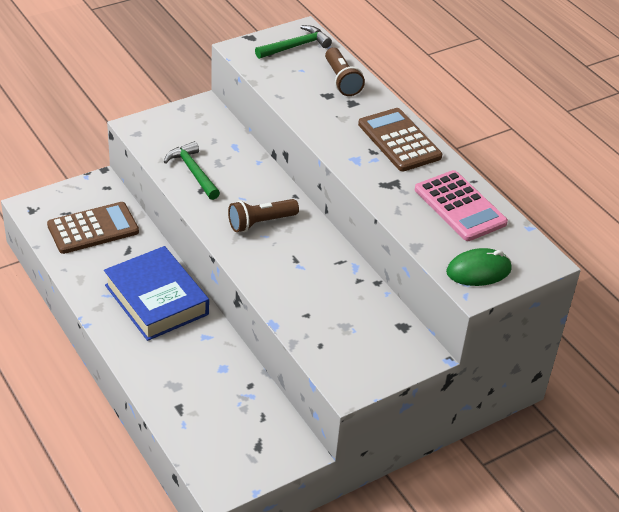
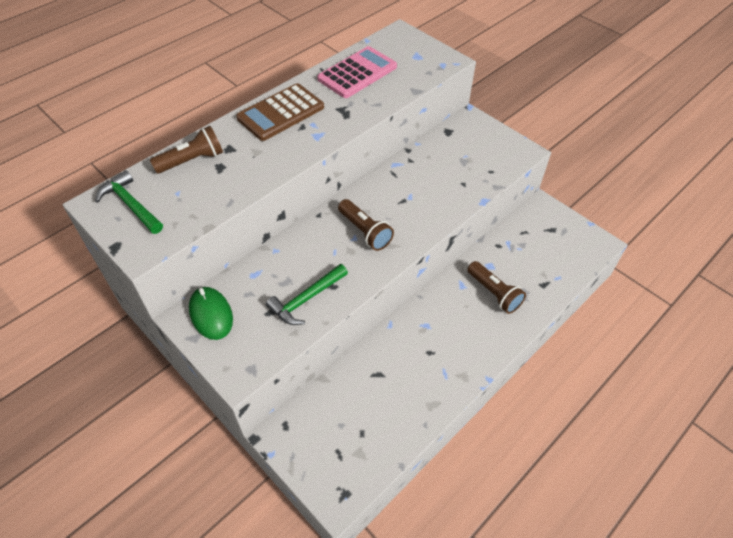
camera: 100 degrees left, 10 degrees up
(93, 229) = (356, 417): brown calculator -> none
(156, 300) = (435, 332): blue book -> none
(184, 360) = (494, 293): none -> brown flashlight
(478, 271) = (427, 59): green mouse -> green mouse (211, 314)

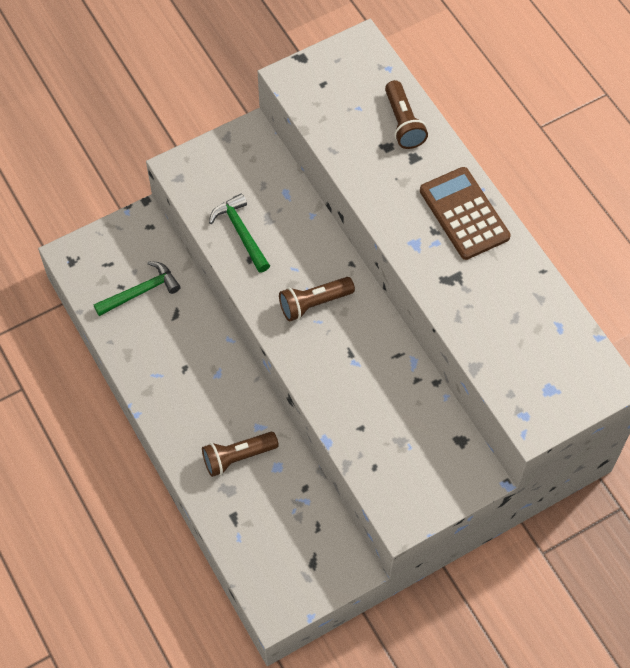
camera: 105 degrees right, 10 degrees up
(131, 204) = (352, 70): green hammer -> green hammer (141, 291)
(211, 314) = (248, 152): green mouse -> none
(357, 73) = (525, 309): pink calculator -> none

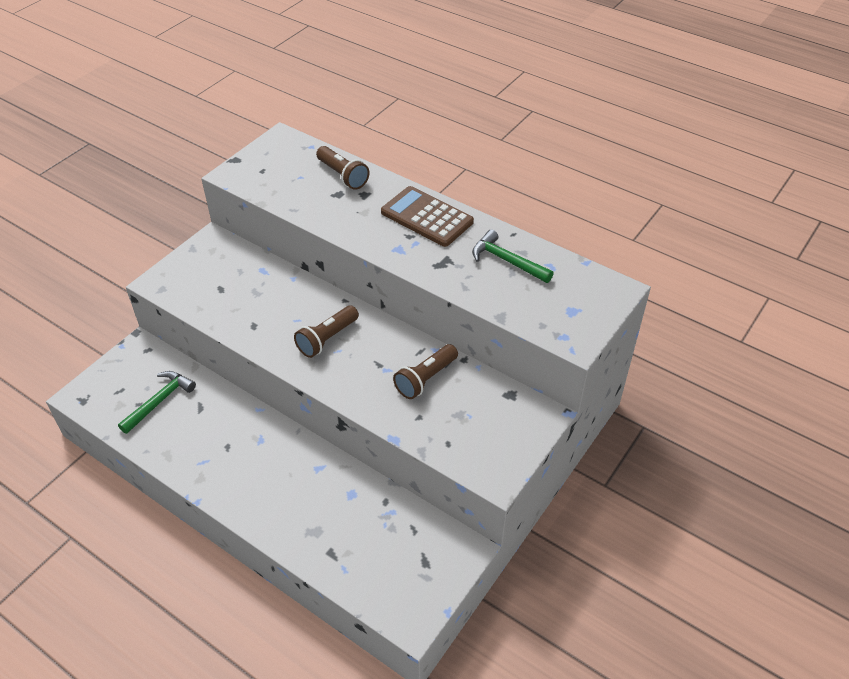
camera: 25 degrees left, 15 degrees down
(237, 457) = (310, 500): brown flashlight -> brown flashlight (425, 379)
(241, 232) = (236, 309): green hammer -> green hammer (507, 261)

